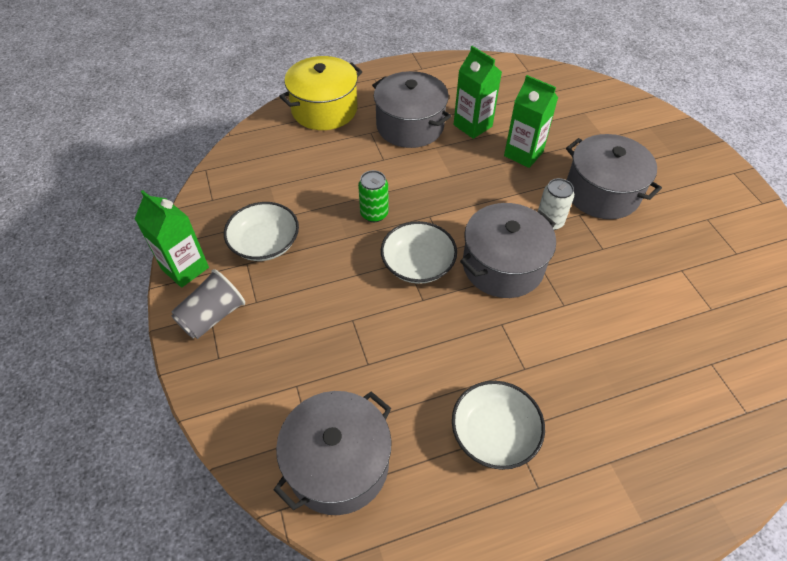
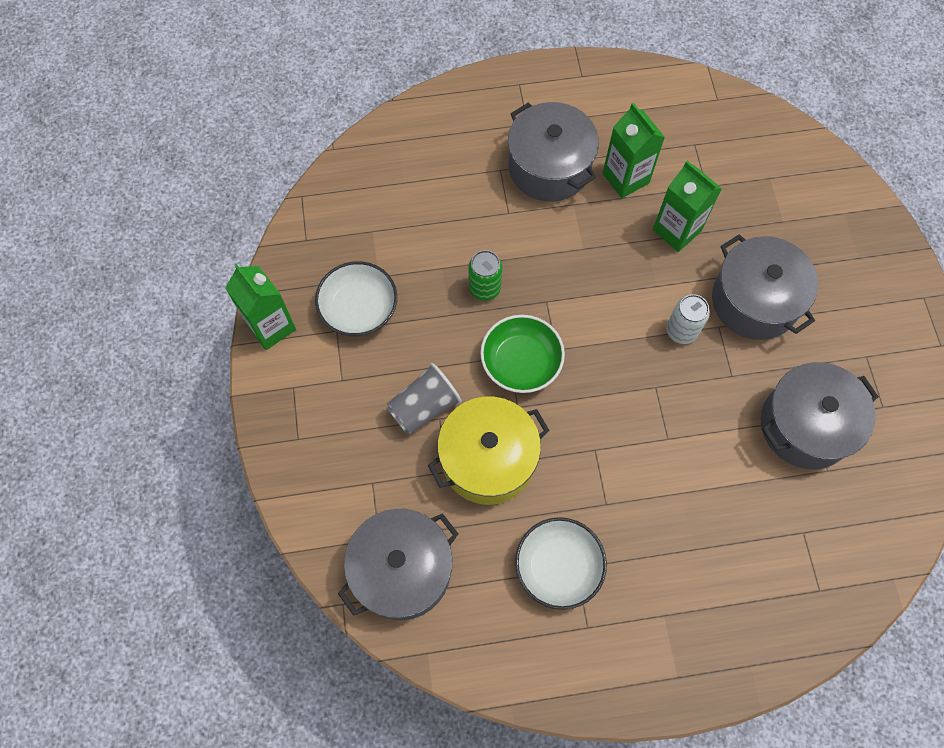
camera: 10 degrees right, 15 degrees up
(212, 316) = (295, 390): grey cup -> grey cup (424, 407)
(324, 109) = (450, 126): yellow pot -> yellow pot (488, 459)
(418, 264) = (521, 362): white bowl -> green bowl
(503, 266) = (614, 379): grey pot -> grey pot (805, 425)

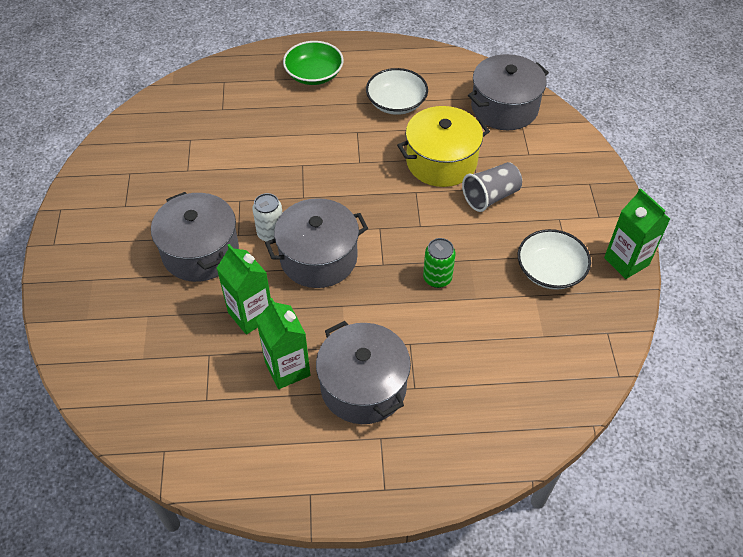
camera: 175 degrees left, 15 degrees down
(521, 362) = (410, 221): green bowl -> green bowl (314, 74)
(805, 425) = (195, 165): grey pot -> grey pot (318, 258)

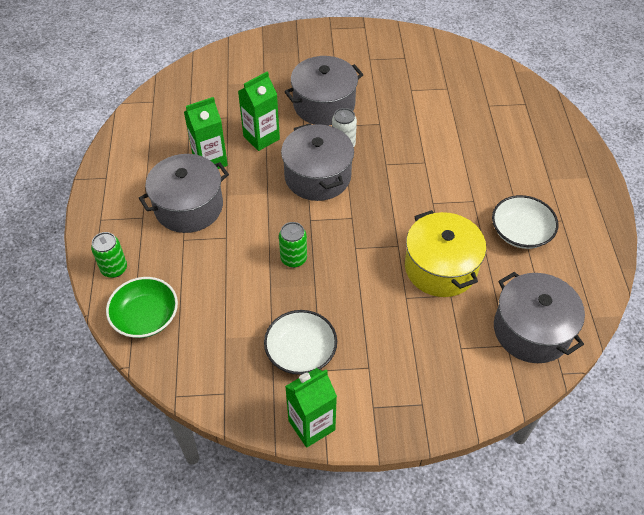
camera: 90 degrees right, 0 degrees up
(314, 74) = (550, 166): green bowl -> green bowl (145, 317)
(463, 460) = (114, 269): none -> green can
(490, 196) = (396, 307): grey cup -> none

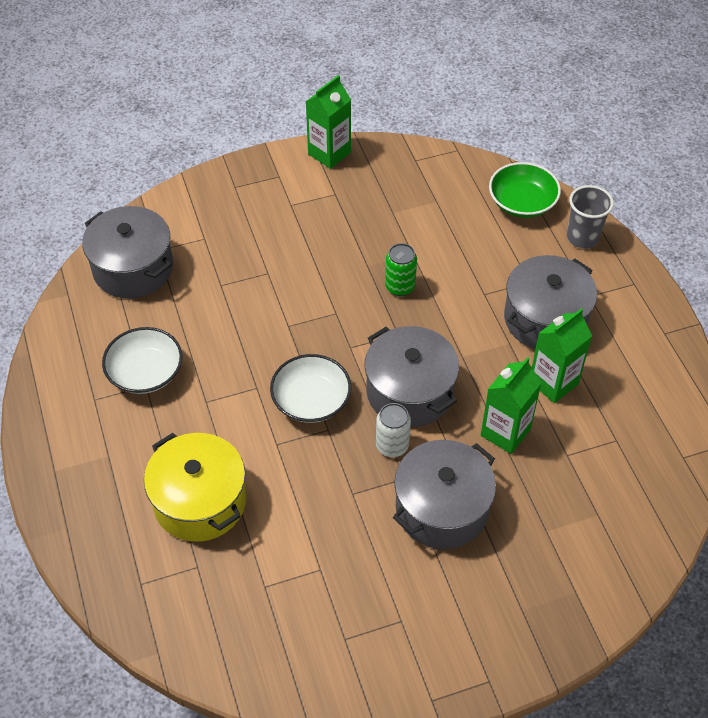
camera: 165 degrees right, 0 degrees up
(114, 269) = (582, 237): green can -> grey cup
(301, 351) = (359, 204): white bowl -> white bowl (311, 400)
(440, 268) = (235, 311): yellow pot -> yellow pot (200, 501)

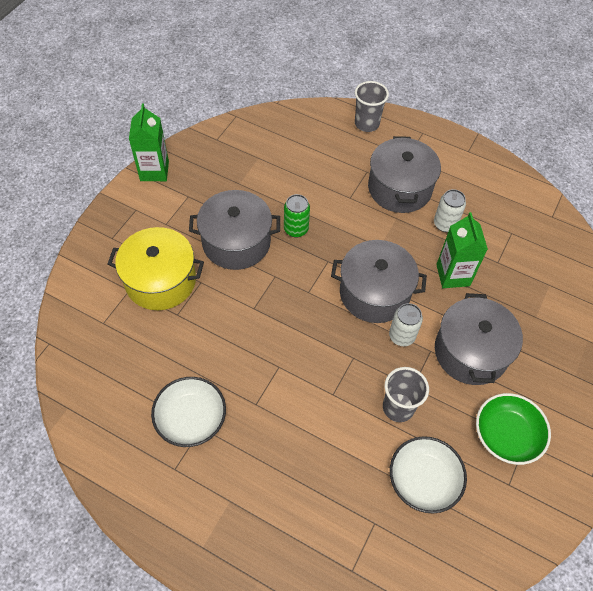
camera: 45 degrees left, 5 degrees up
(133, 268) = (98, 350): grey pot -> grey pot (236, 242)
(200, 501) = (327, 477): yellow pot -> yellow pot (160, 280)
(311, 400) = (322, 347): white bowl -> white bowl (423, 480)
(320, 499) = (398, 407): none -> grey cup
(522, 202) = (310, 124): green bowl -> green bowl (507, 435)
(553, 383) = (445, 224): green carton -> white can

